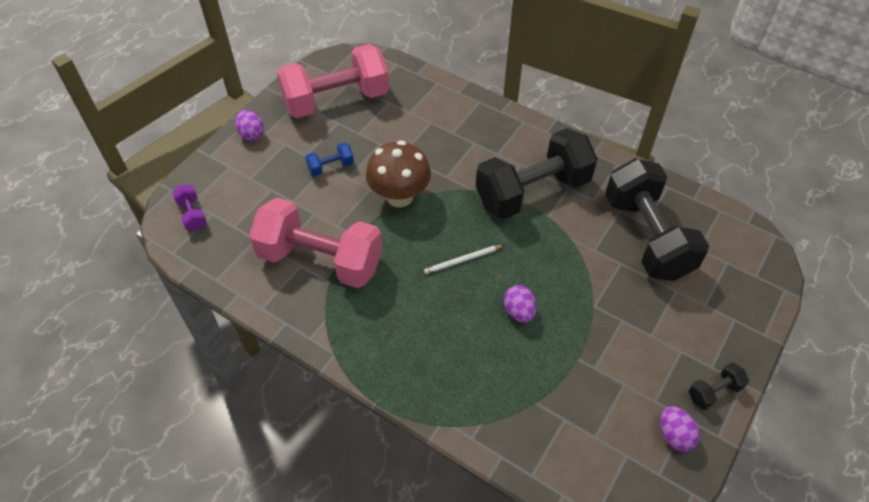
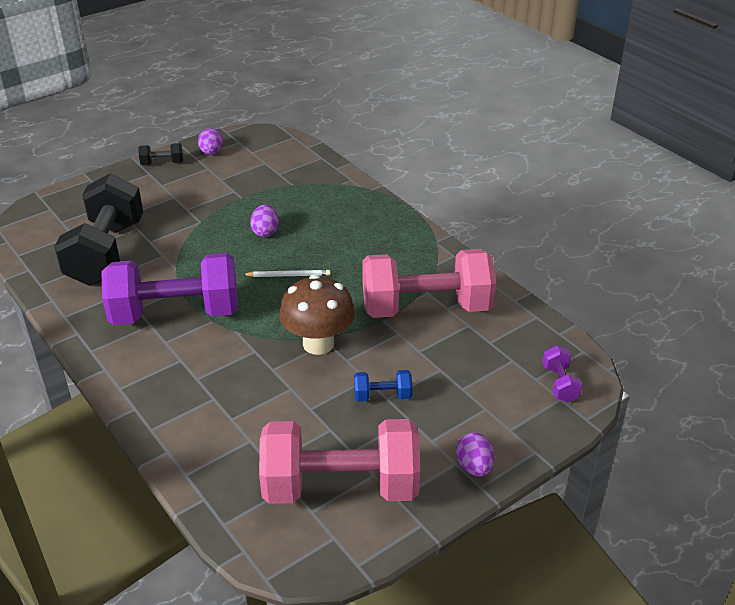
camera: 160 degrees left, 15 degrees down
(320, 260) = (426, 308): pink dumbbell -> pink dumbbell turned 45 degrees counterclockwise
(532, 191) = (175, 313): black dumbbell -> purple dumbbell

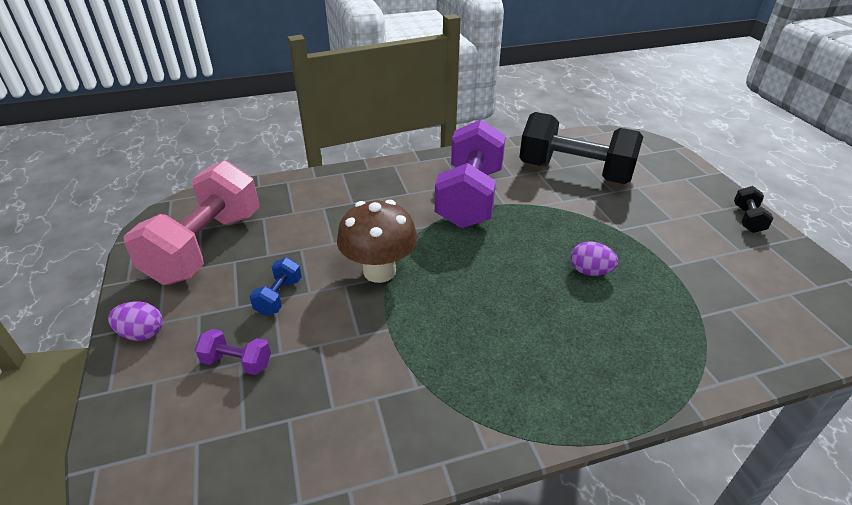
camera: 110 degrees right, 0 degrees up
(211, 153) = (780, 258): purple egg -> none
(288, 275) = (500, 273): white pencil -> none
(426, 308) = (387, 375): pink dumbbell -> none
(559, 384) = (167, 466): purple dumbbell -> purple dumbbell (237, 362)

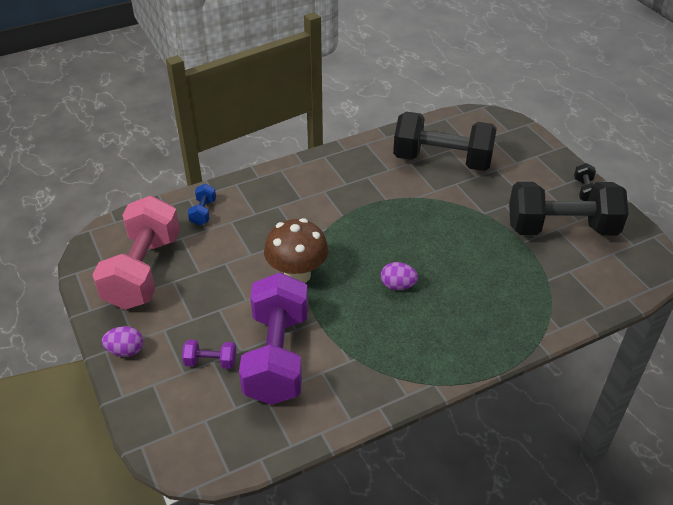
camera: 10 degrees left, 5 degrees up
(279, 297) = (223, 307): blue dumbbell -> blue dumbbell (203, 212)
(470, 197) = (356, 196): purple dumbbell -> purple dumbbell (277, 356)
(590, 271) = (464, 254): purple egg -> purple egg (398, 285)
(718, 257) = (561, 228): none -> black dumbbell

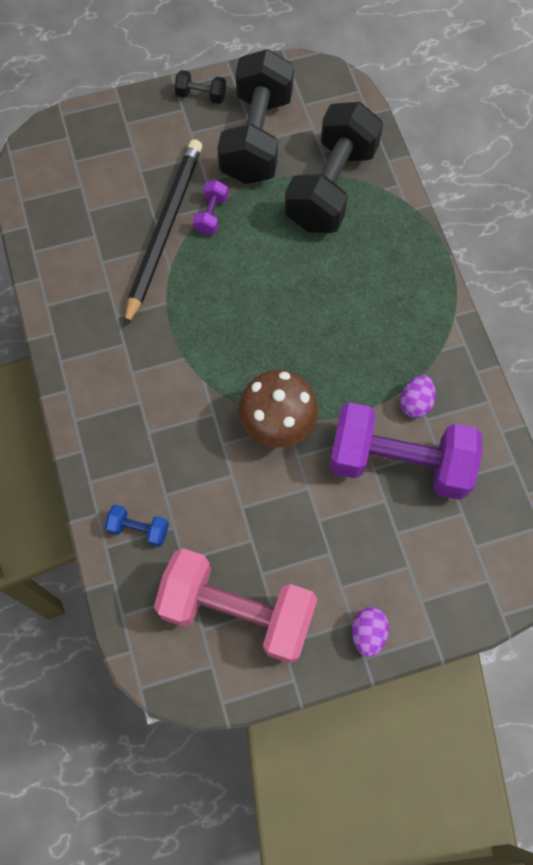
camera: 80 degrees left, 25 degrees up
(210, 362) = (397, 535): purple dumbbell -> purple dumbbell (211, 215)
(398, 285) = (314, 320): purple egg -> purple egg (415, 403)
(442, 160) = (107, 224): black dumbbell -> black dumbbell (331, 187)
(449, 189) = (164, 230): none -> black pencil

